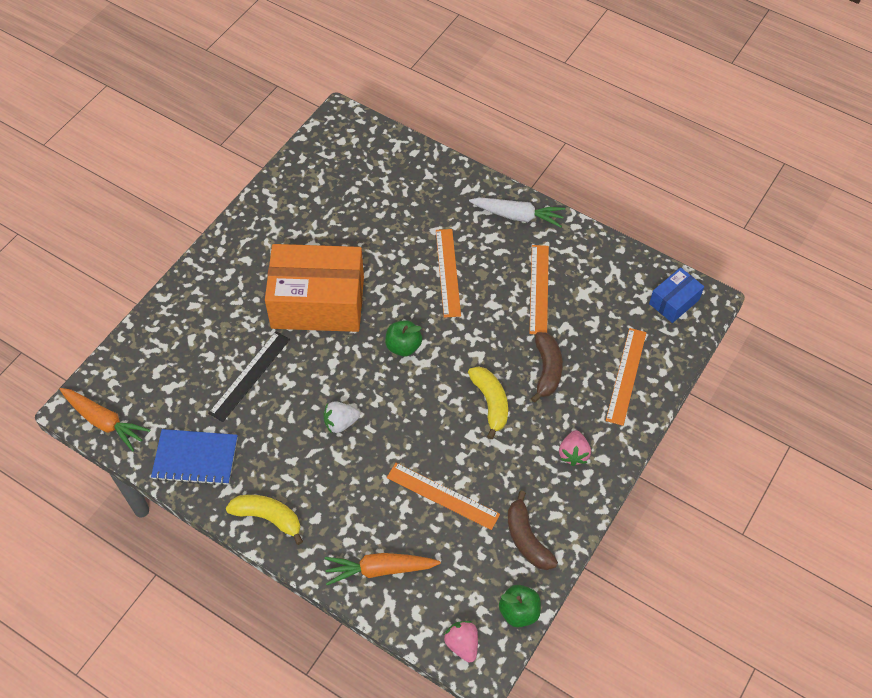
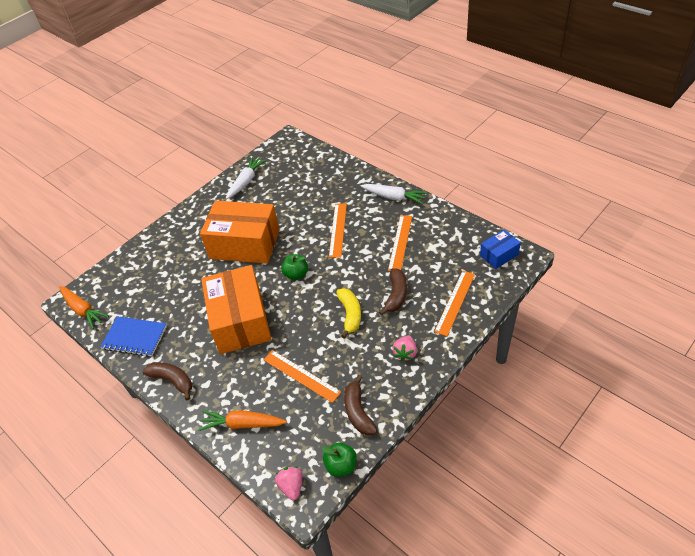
camera: 15 degrees right, 10 degrees down
(250, 376) = (187, 287): black ruler -> none
(268, 517) = (172, 380): yellow banana -> brown banana
(294, 196) = (246, 181): none -> white carrot
(340, 423) = (240, 321): white strawberry -> orange box

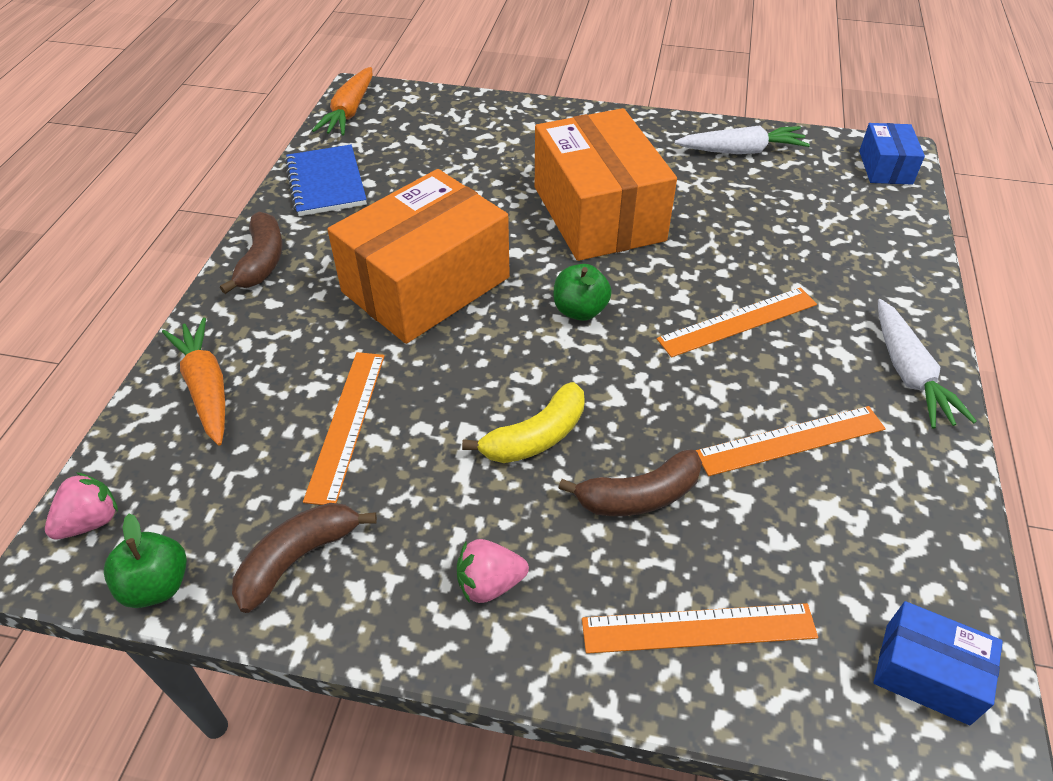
camera: 55 degrees right, 0 degrees up
(292, 146) = (885, 167): none -> blue box

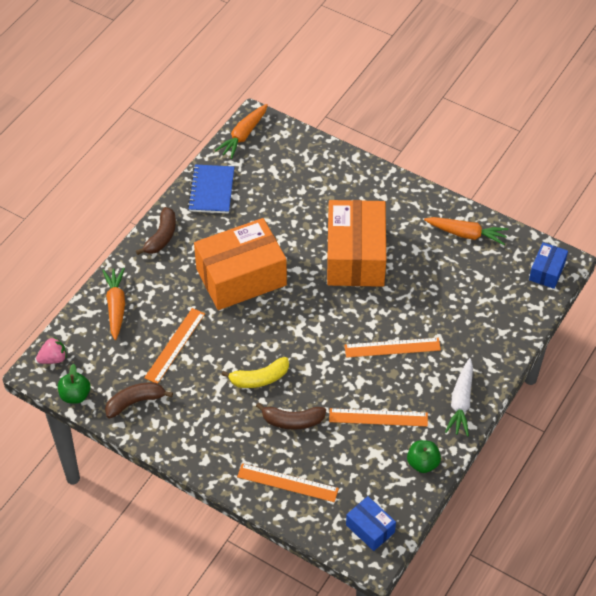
camera: 20 degrees right, 5 degrees up
(489, 583) = (210, 438): pink strawberry -> none
(580, 310) = (314, 316): green apple -> green apple (422, 463)
(741, 151) = (466, 234): white carrot -> orange carrot

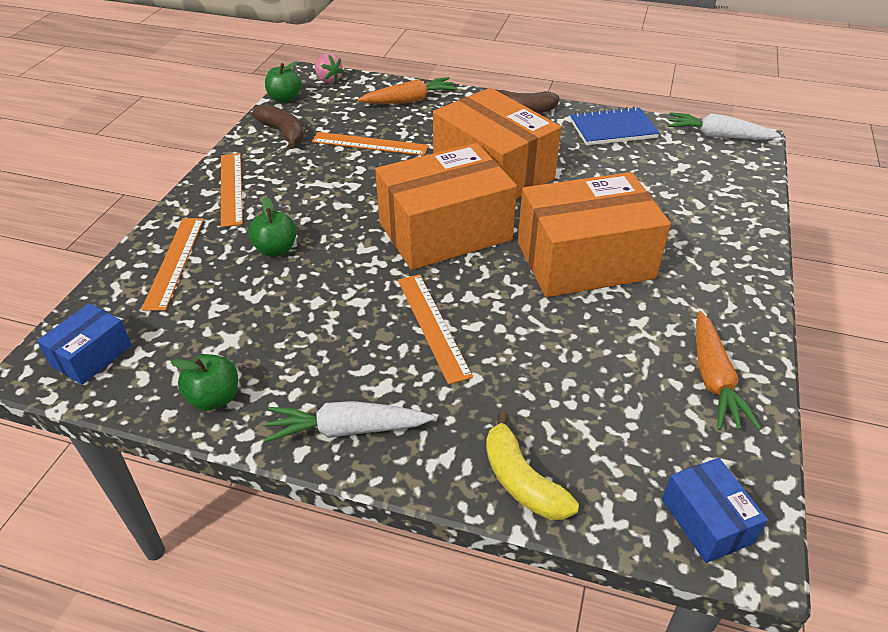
camera: 75 degrees right, 10 degrees down
(243, 135) = (717, 136): orange carrot -> white carrot
(259, 378) = (338, 211): yellow banana -> yellow banana (521, 481)
(292, 421) = (276, 249): brown banana -> green apple
(302, 321) = (445, 231): none -> orange box
(378, 417) = (296, 331): orange ruler -> orange ruler (231, 188)
(547, 271) = (707, 521): blue box -> blue box turned 60 degrees clockwise

